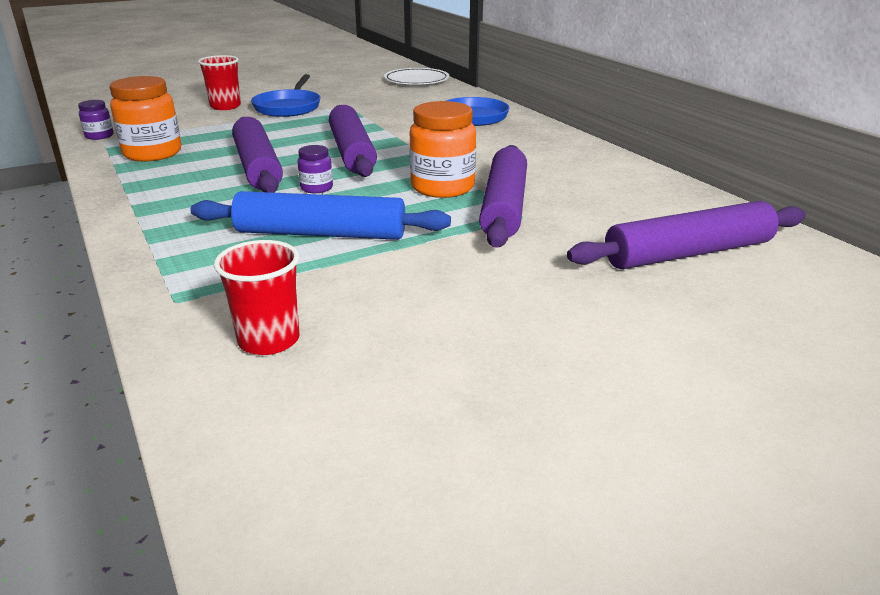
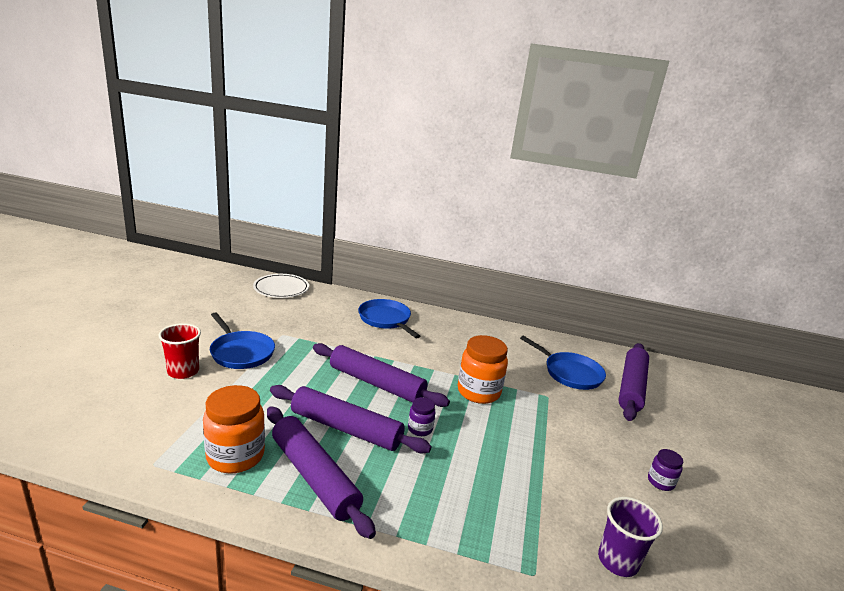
camera: 50 degrees left, 5 degrees down
(99, 136) = (134, 461): purple jar -> purple jar (660, 482)
(269, 340) = (618, 561): red cup -> purple cup
(321, 234) = (494, 467): blue rolling pin -> none
(504, 207) = (528, 393): purple rolling pin -> purple rolling pin (314, 476)
(613, 212) = (570, 373): none -> blue pan

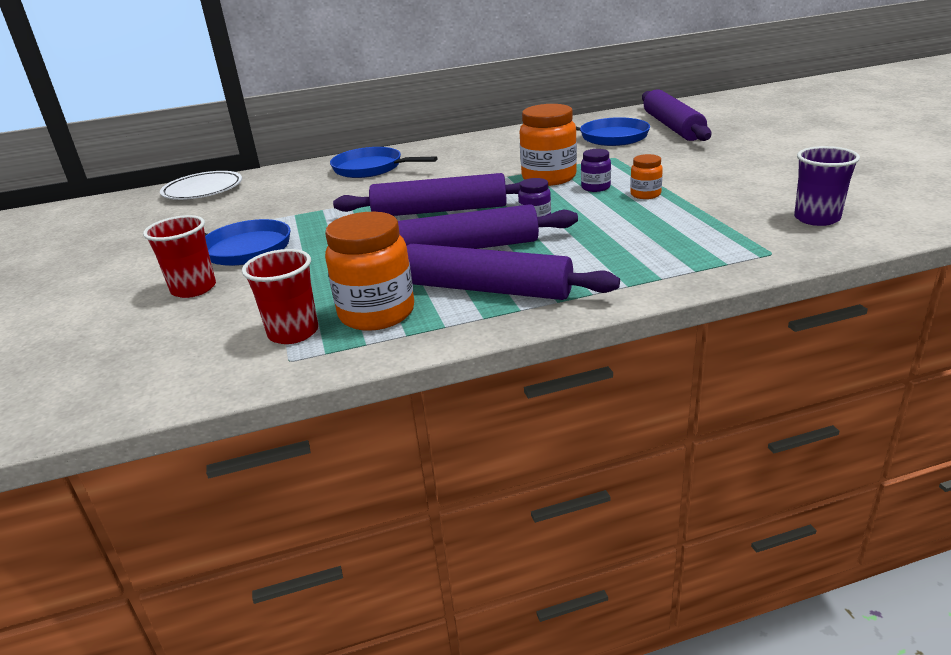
camera: 25 degrees left, 5 degrees up
(181, 442) = (293, 333): none -> red cup
(521, 449) = (645, 194): none -> orange jar
(660, 482) = (779, 167): purple jar -> purple jar (595, 187)

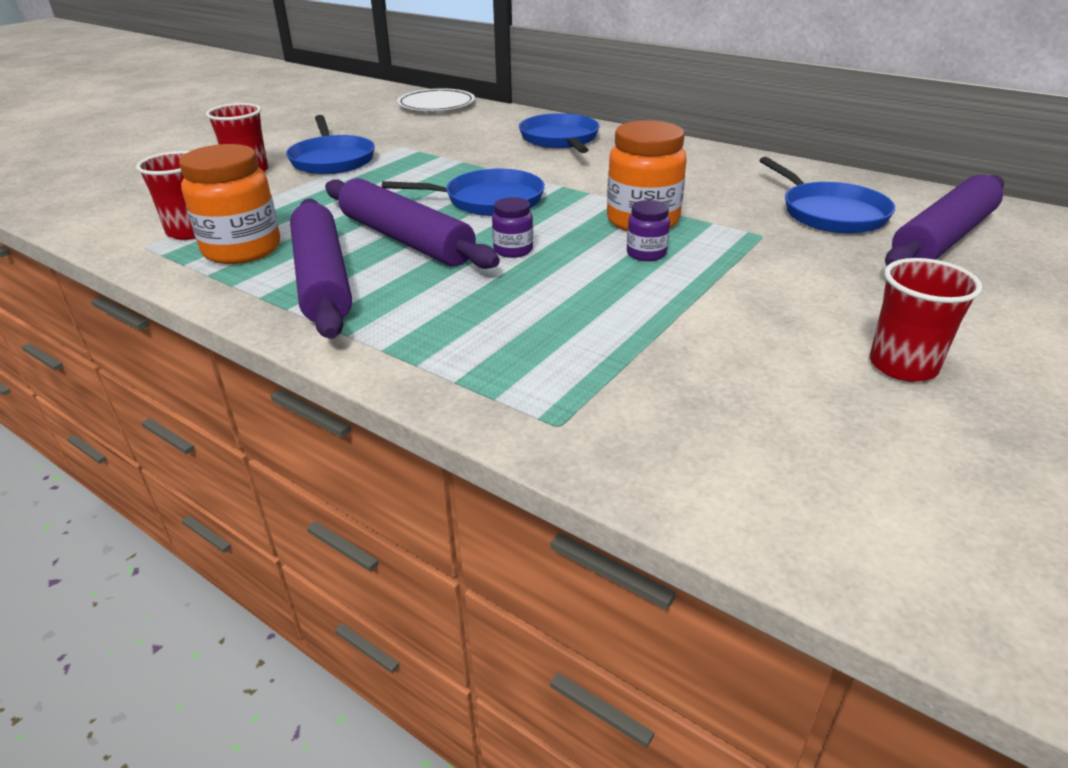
camera: 50 degrees right, 5 degrees up
(440, 210) = (489, 200): purple rolling pin -> blue pan
(645, 194) = (661, 288): orange jar -> none
(787, 169) = (903, 366): none -> red cup
(816, 218) = (725, 436): purple cup -> none

